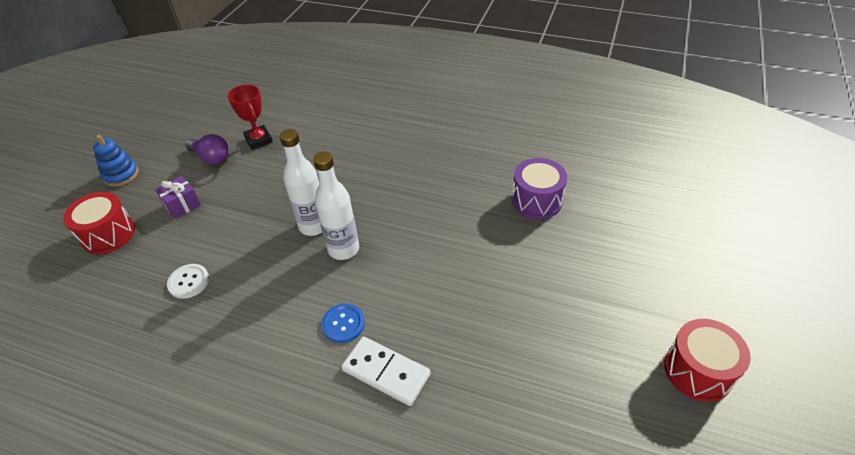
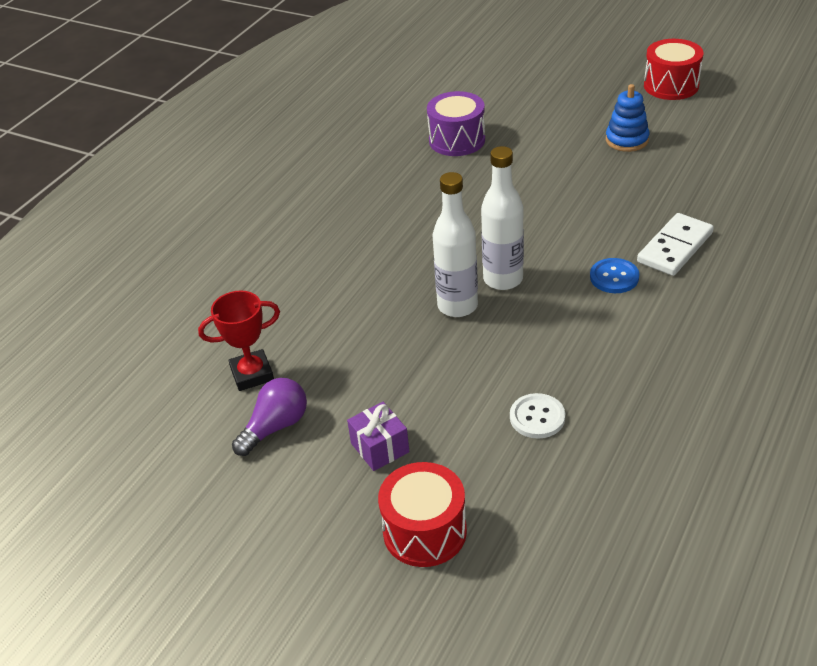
camera: 80 degrees left, 5 degrees down
(121, 175) = (277, 545): blue stacking toy -> blue stacking toy (627, 140)

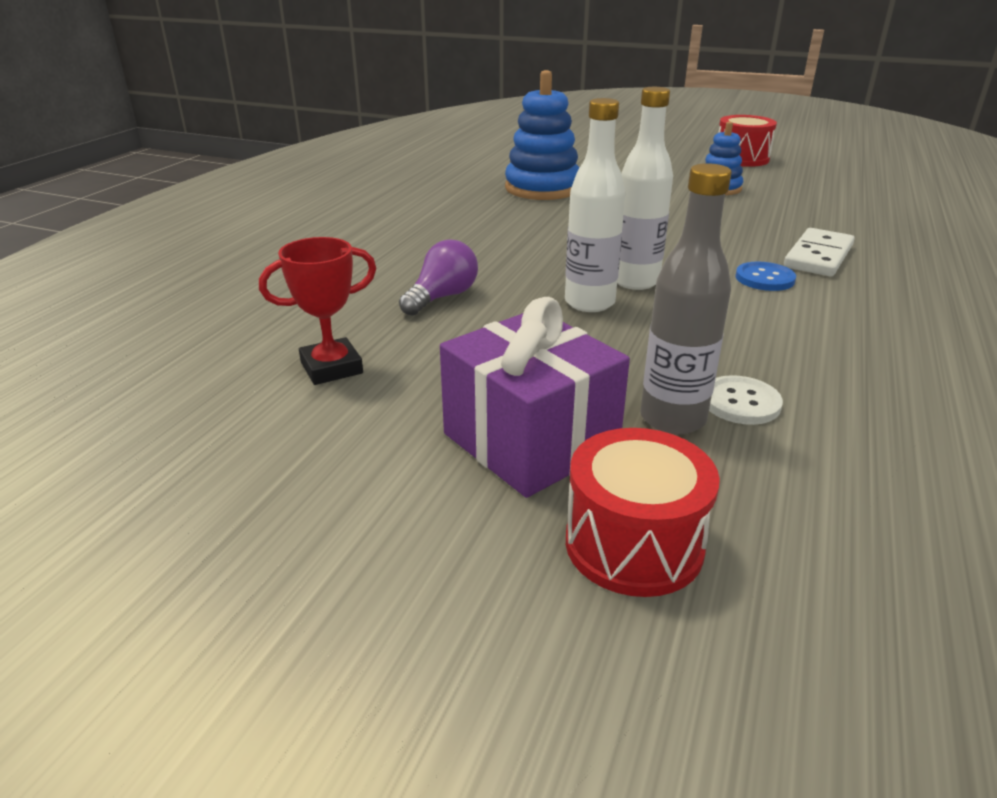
camera: 10 degrees left, 10 degrees down
(275, 427) = (370, 422): purple light bulb -> purple light bulb (442, 297)
(380, 447) = (530, 441): purple gift -> purple gift, size x1.97
(457, 140) = (542, 188): purple drum -> blue stacking toy
(483, 431) = (672, 419): none -> grey bottle

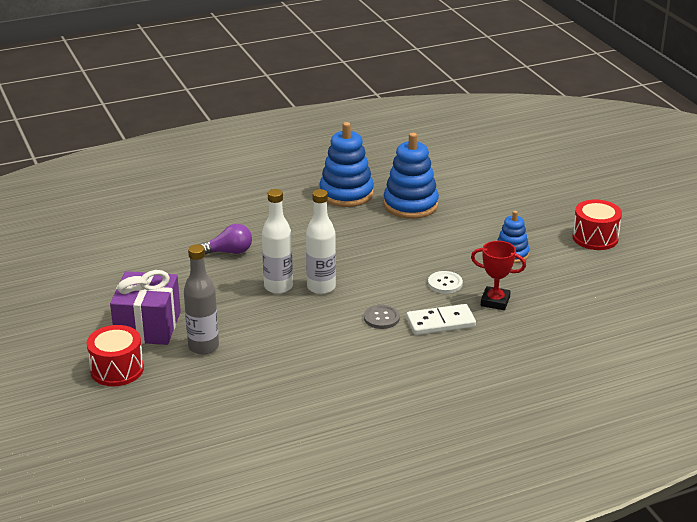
camera: 45 degrees right, 0 degrees up
(331, 368) = (138, 264): red trophy -> red trophy (495, 301)
(456, 201) = (346, 194): none -> blue stacking toy
(740, 402) = (237, 356): white button -> white button (445, 283)
(764, 278) = (381, 318): blue button -> grey button

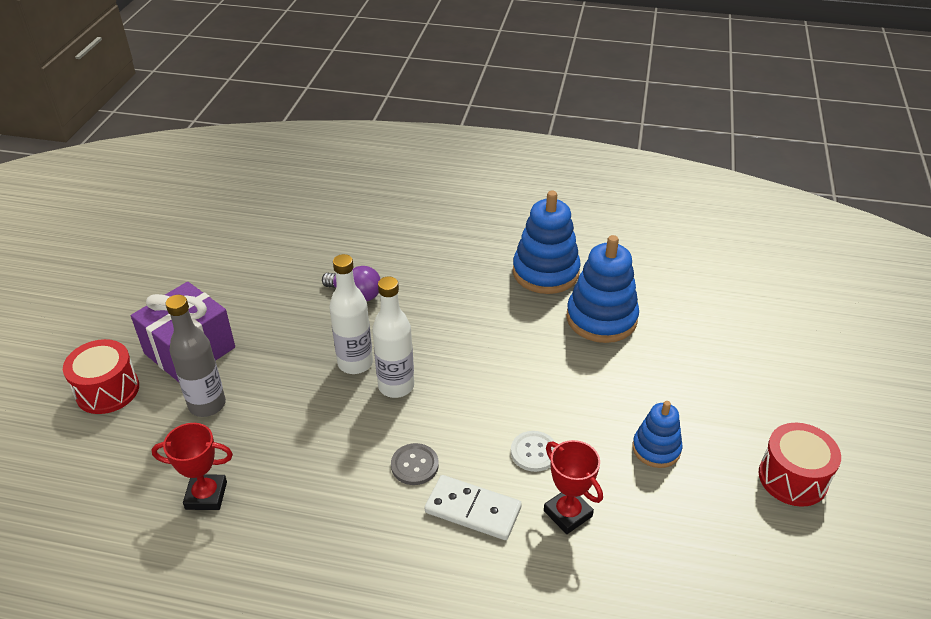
camera: 35 degrees right, 10 degrees up
(267, 386) = (206, 495): none -> red trophy

